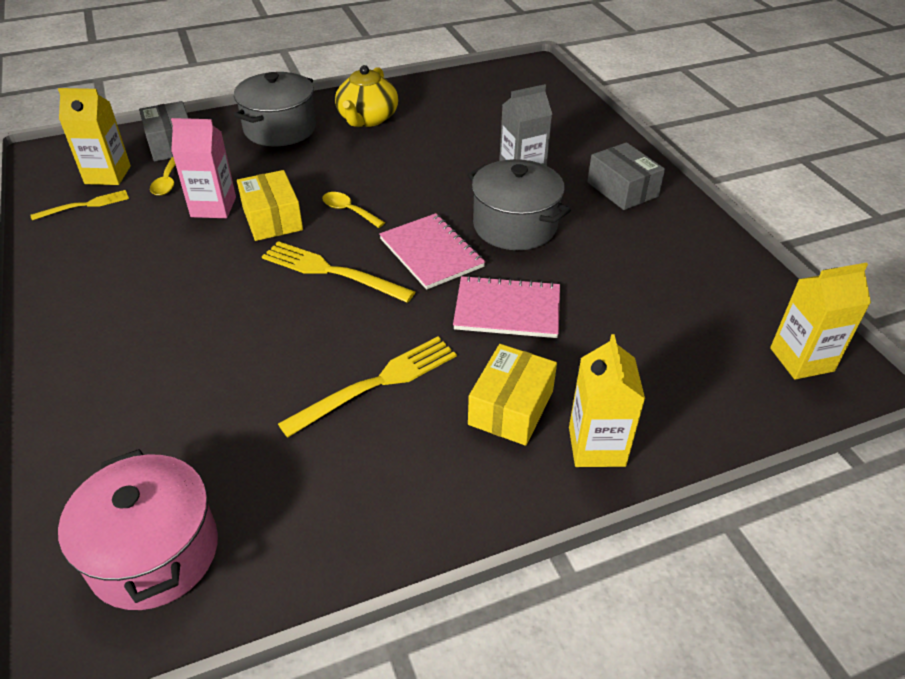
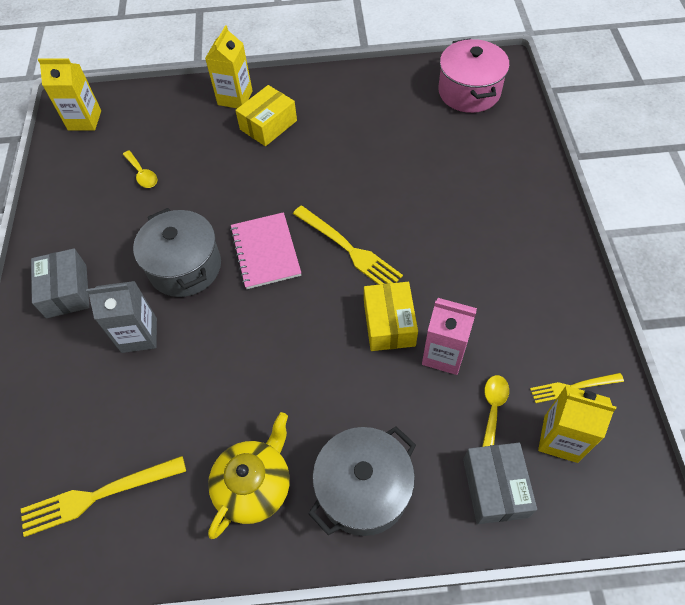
camera: 160 degrees left, 15 degrees up
(348, 211) = (318, 319): yellow spoon -> yellow spoon (142, 174)
(377, 383) = (340, 153): yellow fork -> yellow fork (97, 495)
(507, 310) = (235, 189): pink notebook -> none

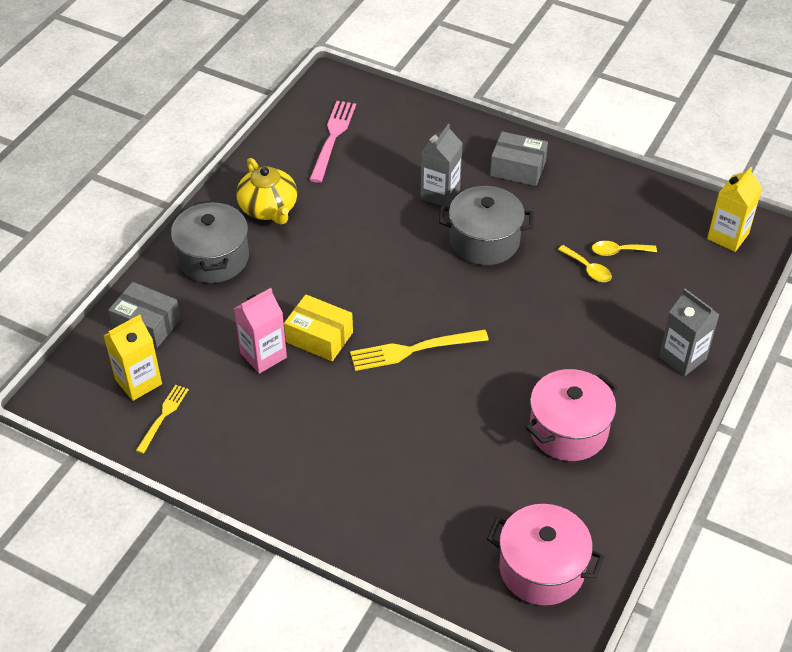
camera: 120 degrees right, 10 degrees down
(97, 495) = (333, 138): yellow fork -> pink fork
(235, 98) = (682, 358): yellow carton -> grey carton
(265, 252) = (458, 295): pink notebook -> none
(268, 125) = (619, 366): yellow box -> none
(349, 126) = (568, 430): none -> pink pot
(493, 407) = (196, 358): yellow spoon -> yellow spoon (588, 269)

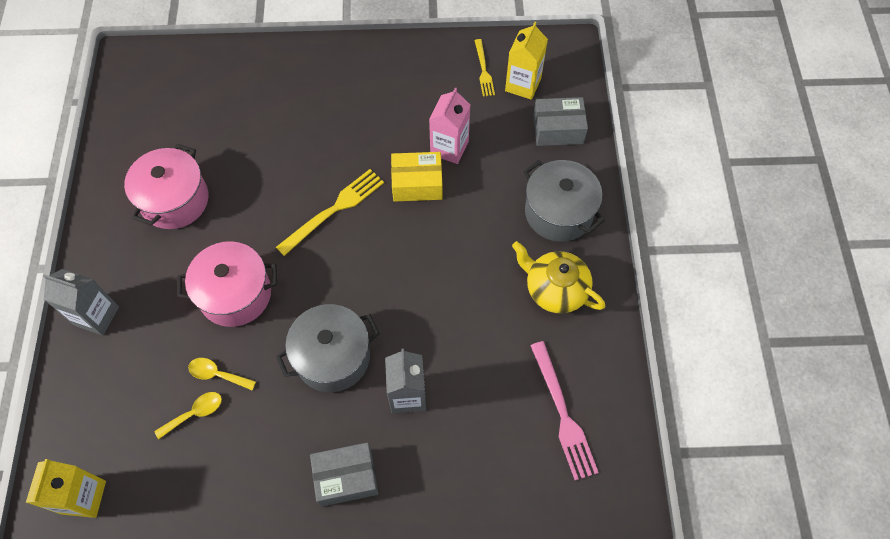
camera: 150 degrees right, 15 degrees up
(541, 569) = (156, 91): pink pot -> pink pot (235, 294)

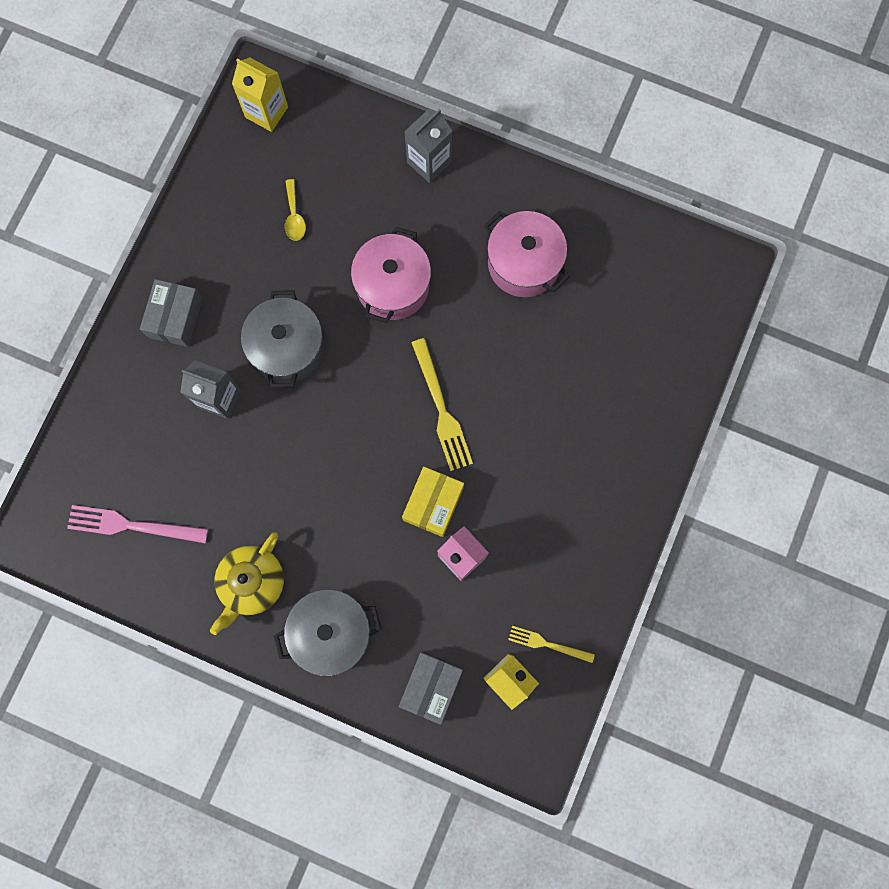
camera: 115 degrees right, 15 degrees up
(217, 374) = (321, 245): yellow spoon -> none
(555, 289) = (252, 583): yellow teapot -> yellow teapot turned 150 degrees clockwise

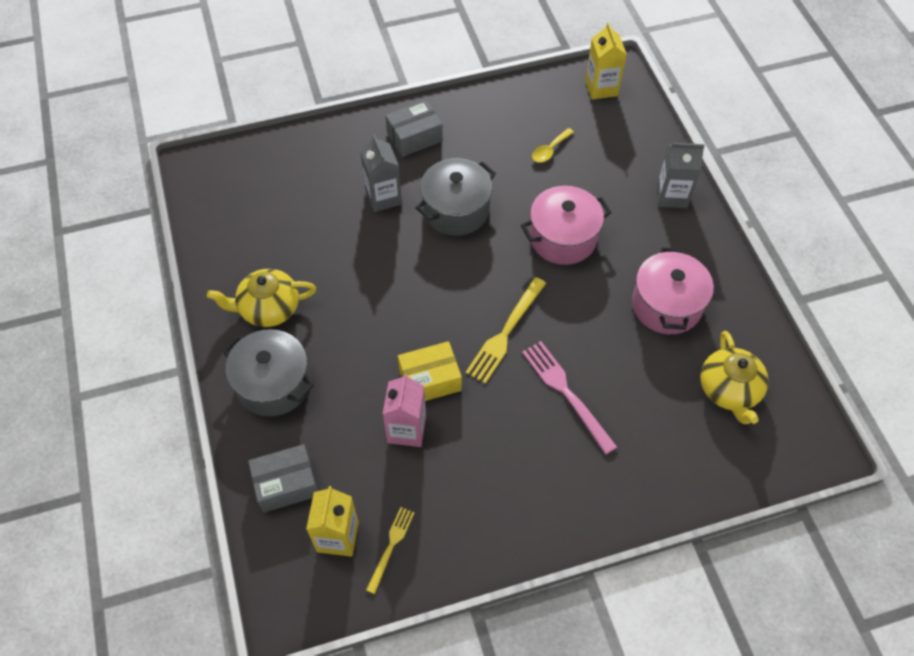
camera: 50 degrees right, 20 degrees down
(132, 525) = (250, 212): pink fork -> pink fork (566, 392)
(547, 644) = (391, 546): yellow fork -> yellow fork turned 45 degrees clockwise
(631, 287) = (729, 390): none -> yellow teapot

